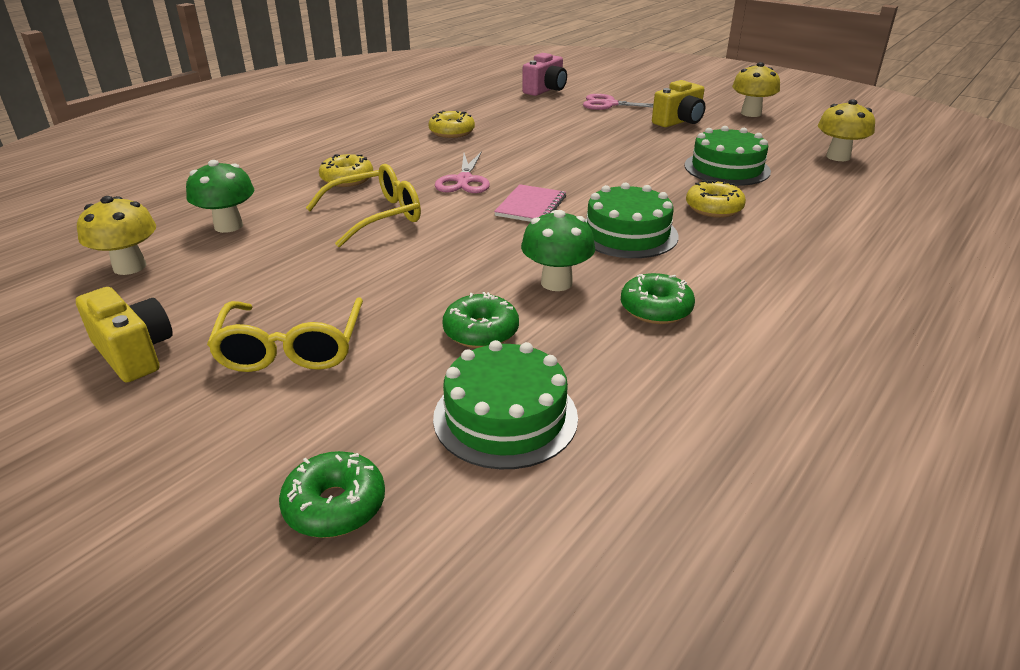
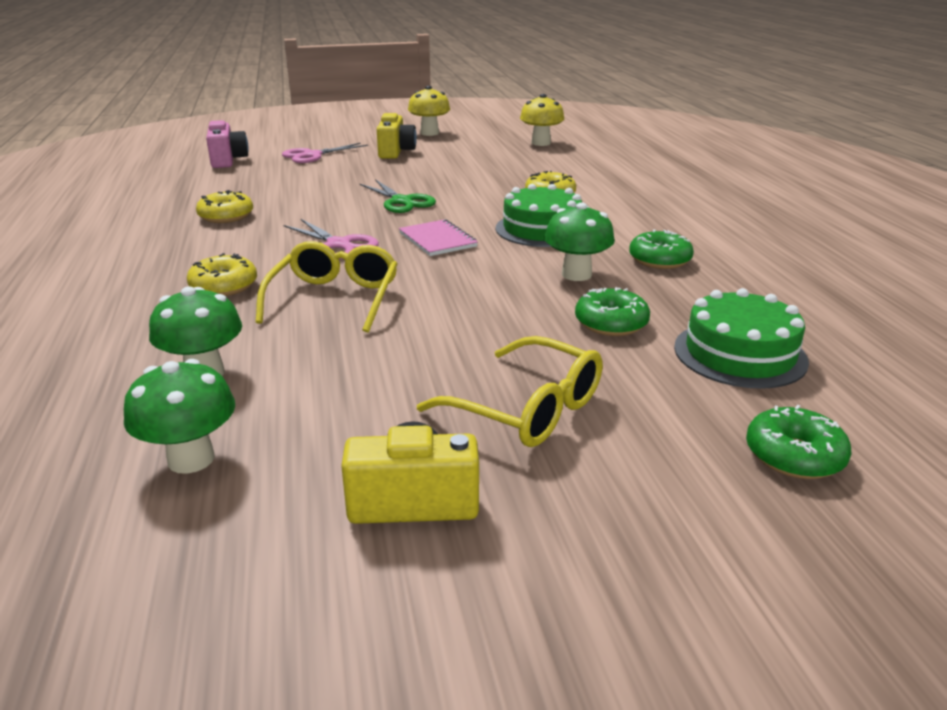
camera: 50 degrees left, 5 degrees down
(129, 267) = (191, 459): yellow mushroom -> green mushroom
(581, 165) = (402, 201): none -> green scissors
(727, 168) = (499, 170): green cake -> none

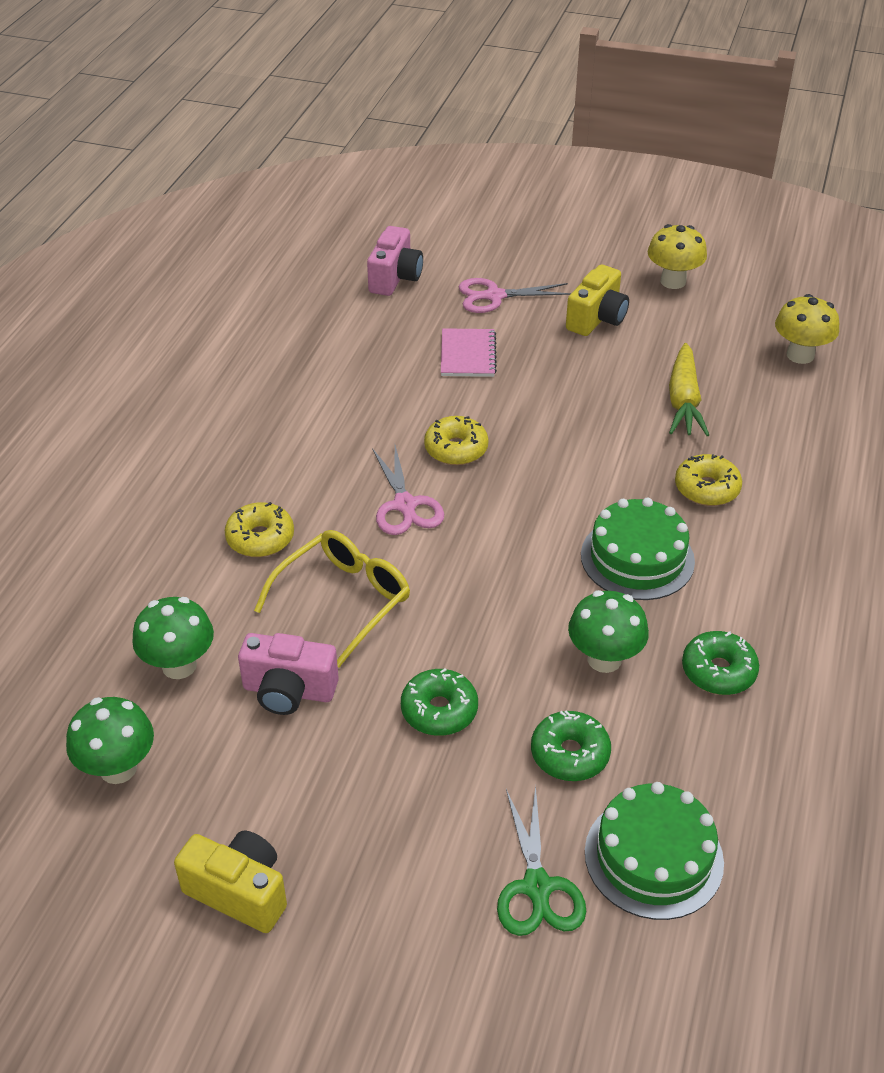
camera: 30 degrees right, 15 degrees up
(226, 216) = (329, 406): yellow donut -> yellow donut (456, 449)
(334, 358) = (289, 691): none -> pink camera
(402, 201) = (525, 440): green scissors -> green scissors (537, 887)
(437, 240) = (509, 535): pink notebook -> pink notebook (467, 355)
(491, 169) = (683, 401): none -> yellow carrot
(527, 409) = (397, 834): yellow glasses -> none
(794, 456) = (569, 1002): green donut -> green donut (439, 710)

